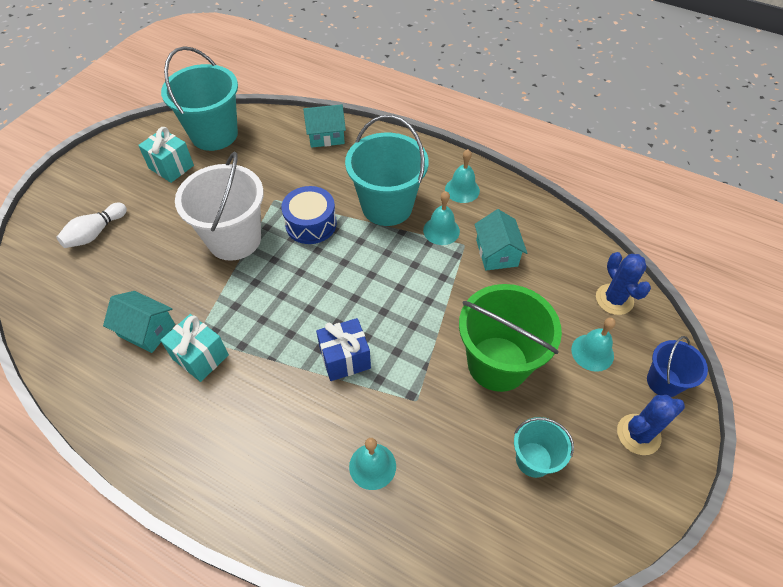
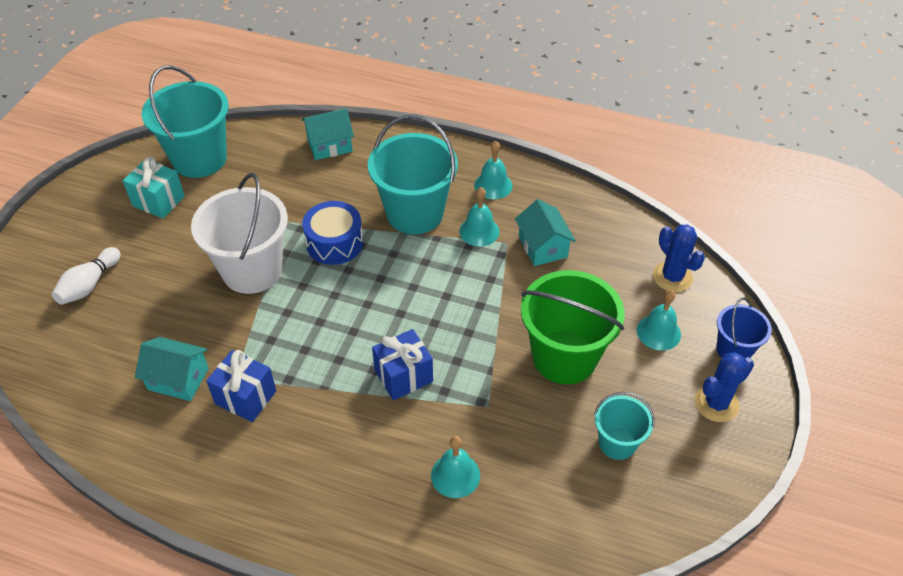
camera: 10 degrees left, 5 degrees down
(200, 357) = (245, 397): turquoise gift -> blue gift

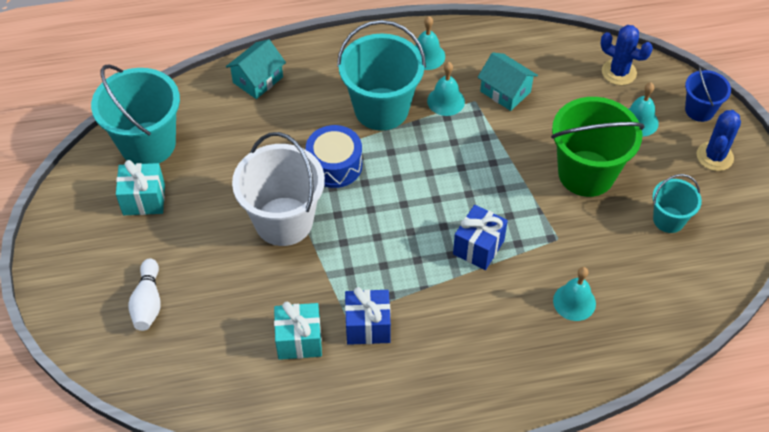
camera: 30 degrees left, 5 degrees up
(178, 379) = (299, 340): turquoise house -> turquoise gift

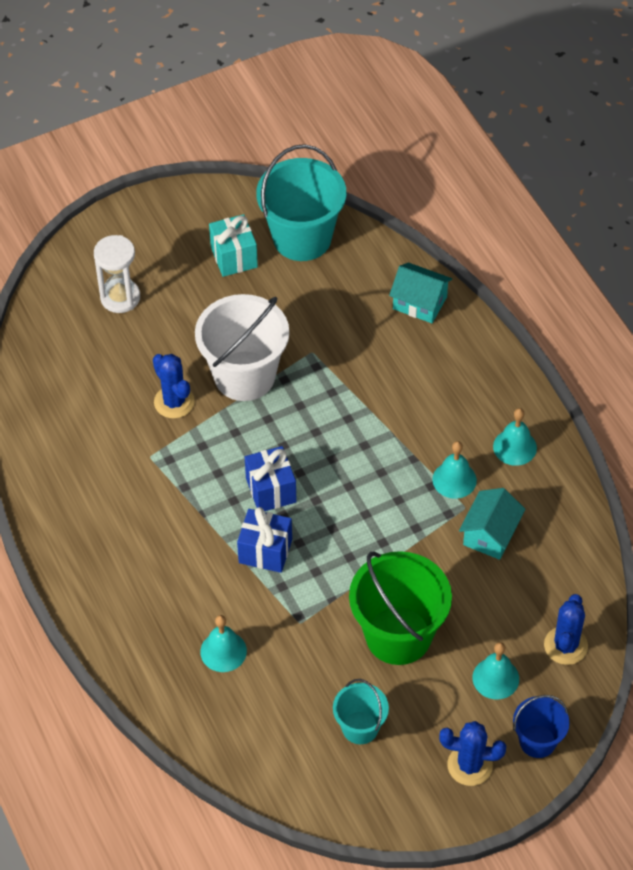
camera: 75 degrees right, 0 degrees up
(148, 302) = (120, 297): white bowling pin -> white hourglass
(291, 283) = (174, 402): none -> blue cactus
(299, 340) = (112, 425): turquoise gift -> none
(334, 165) = (329, 400): blue drum -> none
(368, 326) = (143, 477): blue gift -> blue gift (271, 490)
(381, 109) = (420, 422): turquoise bucket -> none

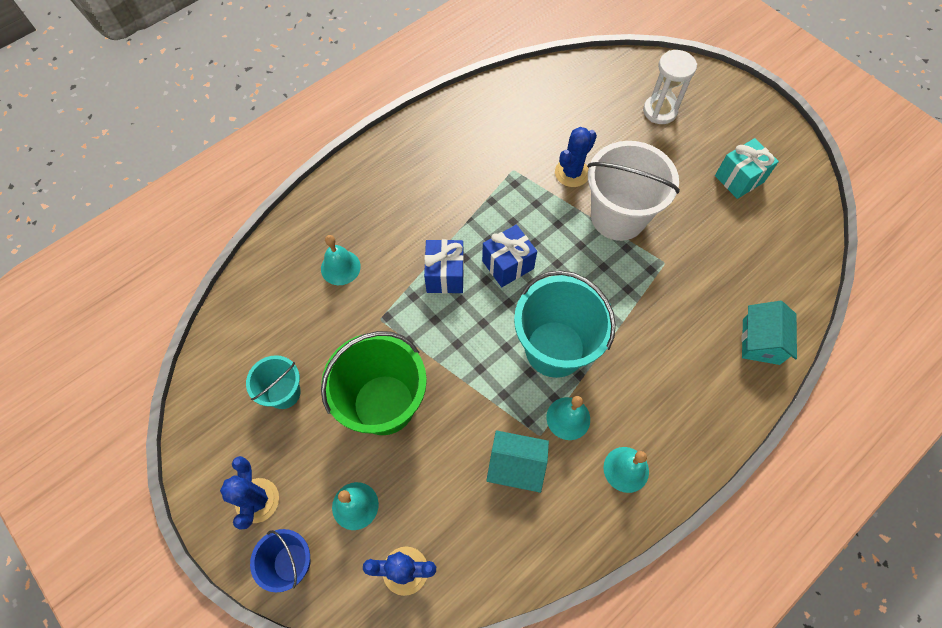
camera: 75 degrees right, 10 degrees up
(302, 238) = (786, 225): turquoise bucket -> turquoise bucket (555, 349)

